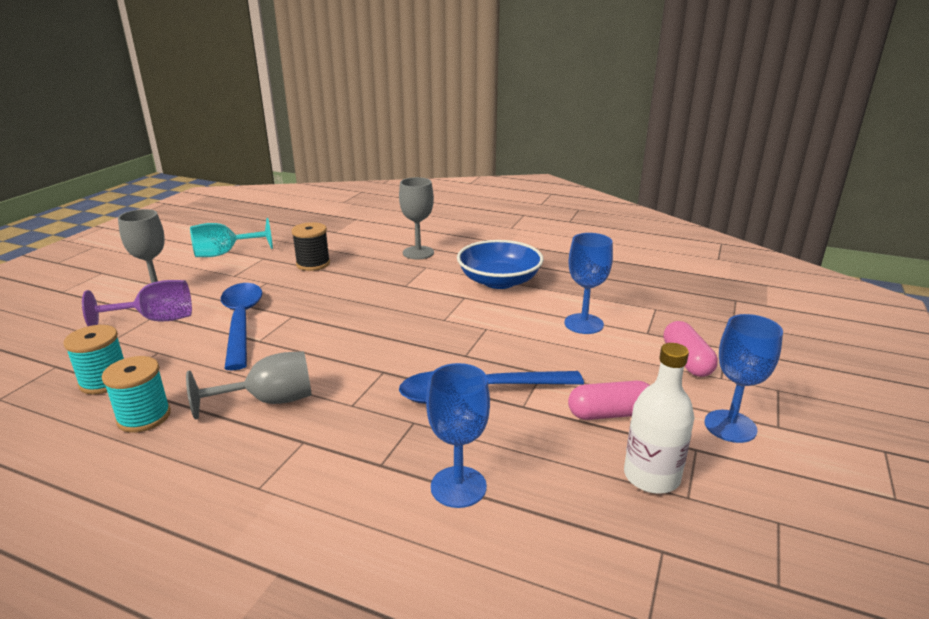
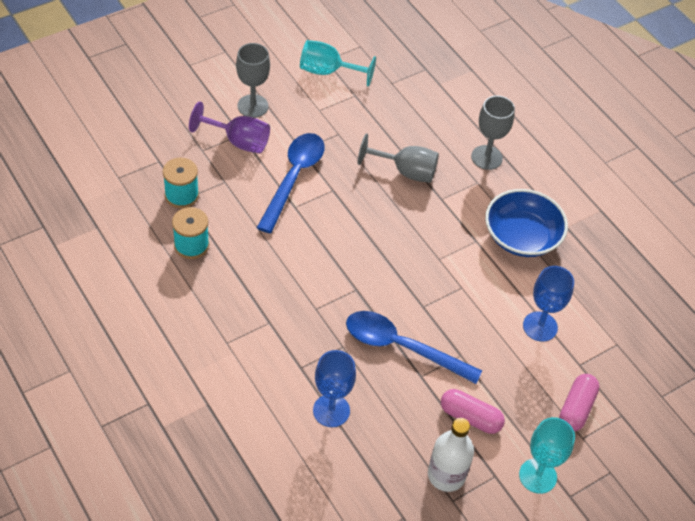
camera: 30 degrees right, 25 degrees up
(270, 401) = (269, 275): grey goblet -> grey goblet (406, 171)
(313, 264) = (389, 127): black spool -> none
(730, 426) = (537, 476): blue goblet -> turquoise goblet

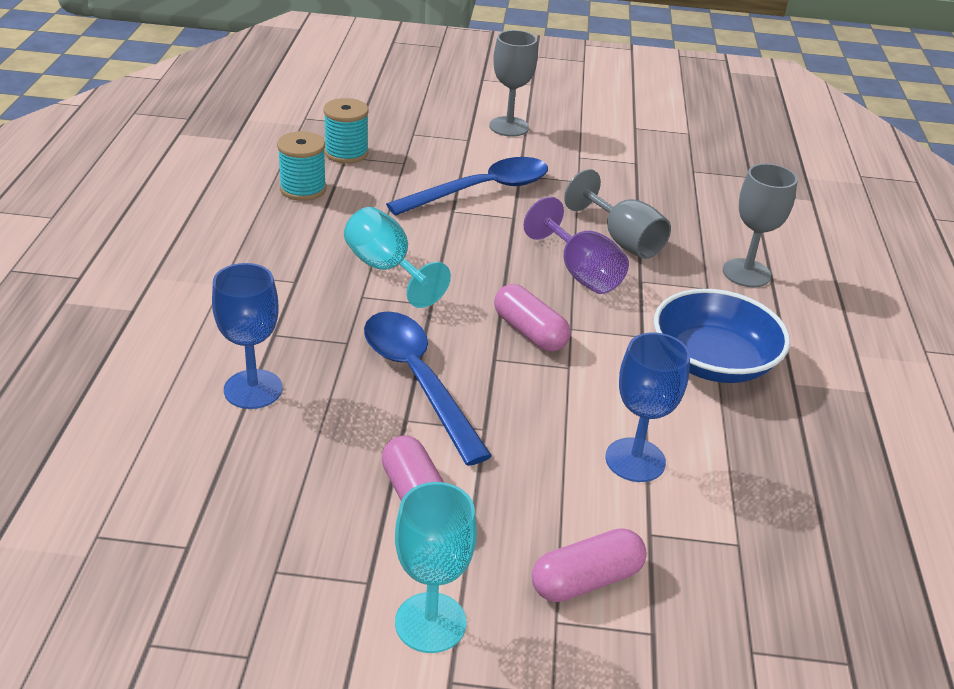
camera: 40 degrees right, 15 degrees down
(239, 142) = (459, 143): purple goblet -> purple goblet (581, 273)
(328, 71) = (626, 135): turquoise goblet -> turquoise goblet (386, 269)
(422, 276) = (530, 332): none -> pink capsule
(446, 475) = (303, 538): white bottle -> none

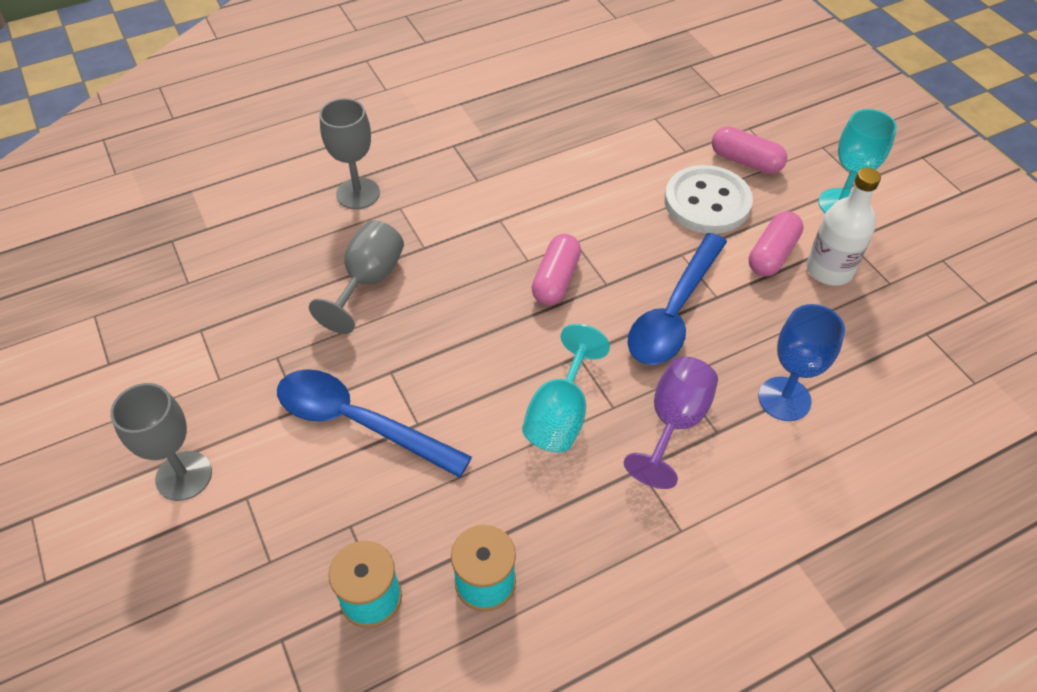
camera: 120 degrees left, 15 degrees up
(348, 530) = (829, 270): none -> white bottle
(543, 495) = (707, 202): none -> white button
(581, 273) = (446, 286): purple goblet -> purple goblet (674, 422)
(635, 460) = (634, 177): blue goblet -> none
(713, 361) = (496, 176): blue bowl -> none

